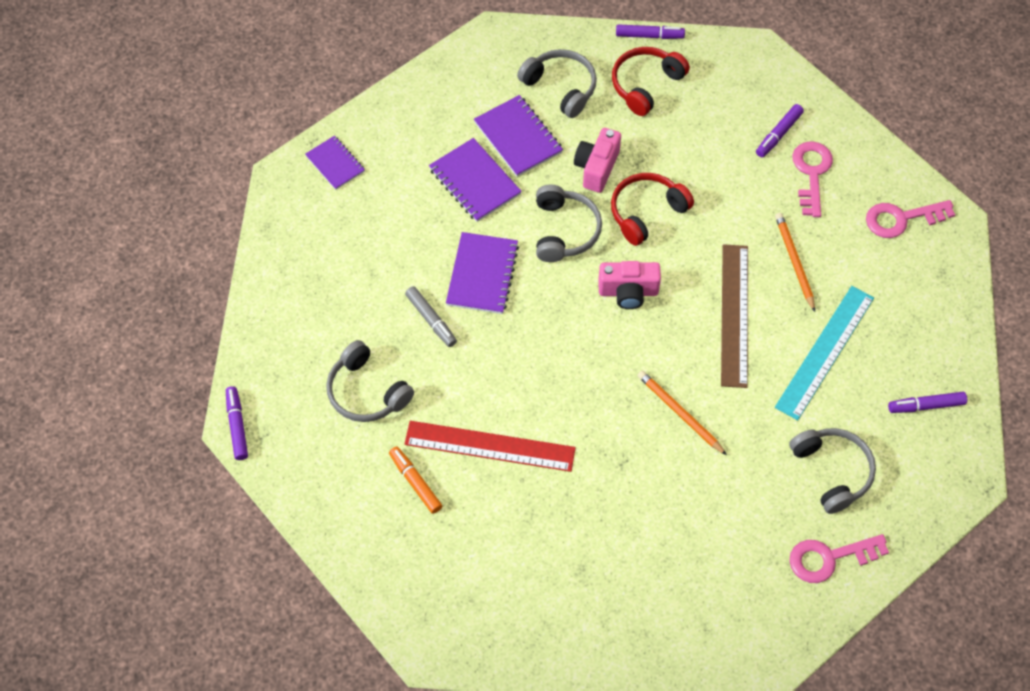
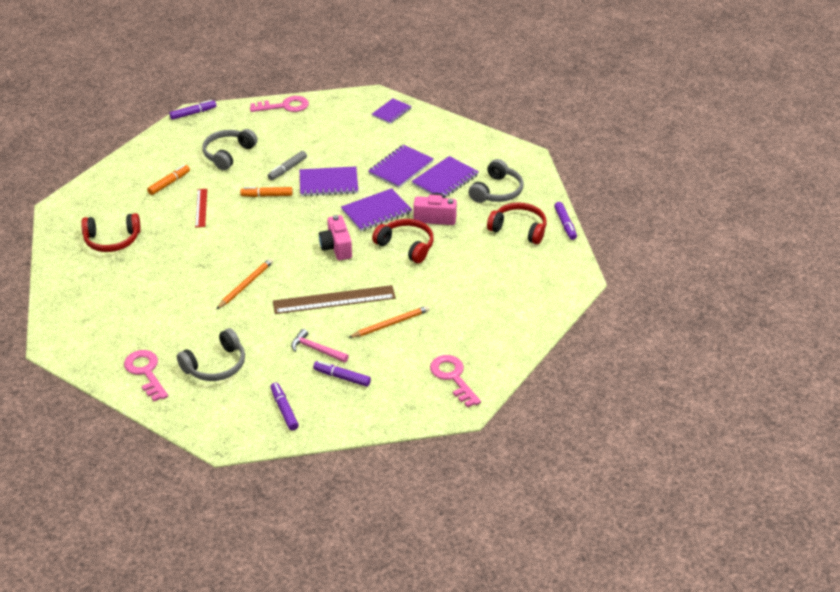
camera: 75 degrees right, 20 degrees down
(486, 356) = (267, 195): none -> orange marker
(490, 446) = (201, 208): red ruler -> red ruler, size x0.55
(533, 576) = (112, 240): none -> red headphones
(564, 231) = (376, 212): grey headphones -> purple notebook
(778, 134) = (505, 301): purple marker -> purple marker (342, 377)
(812, 173) = (476, 323): pink key -> pink key (284, 106)
(825, 352) = (316, 349): turquoise ruler -> pink hammer

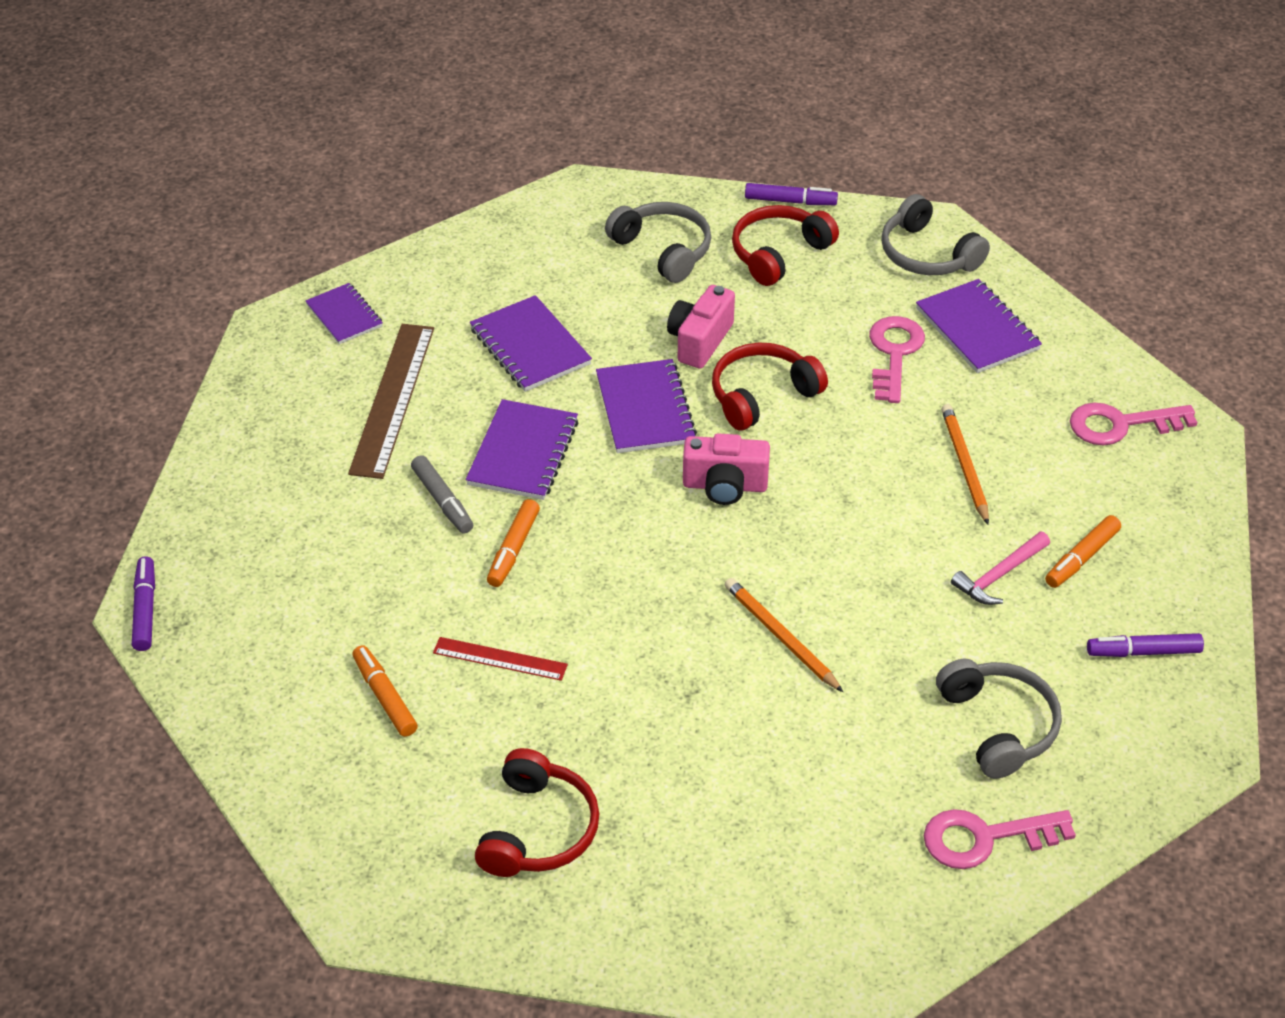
camera: 70 degrees left, 5 degrees up
(228, 154) = (336, 581): grey headphones -> grey headphones (927, 254)
(284, 106) = (219, 459): pink key -> pink key (894, 354)
(334, 300) = (872, 522): brown ruler -> brown ruler (392, 399)
(342, 377) = (1081, 558): purple marker -> orange marker
(445, 180) = (597, 301): purple notebook -> purple notebook (977, 329)

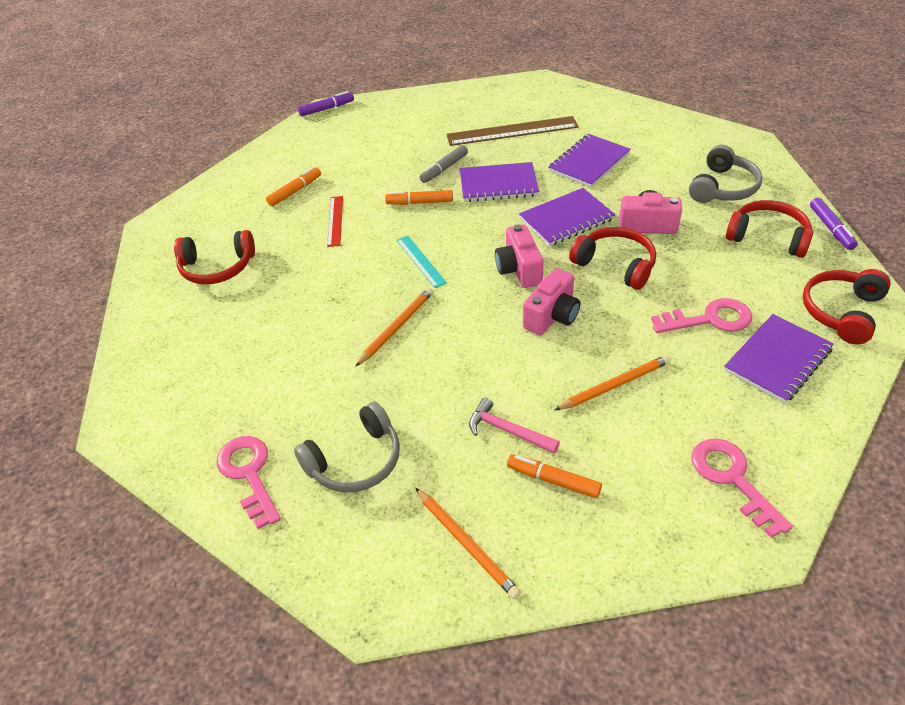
camera: 75 degrees right, 0 degrees up
(344, 315) = (566, 98): purple notebook -> none
(654, 580) = (421, 261): none -> turquoise ruler
(828, 481) = (552, 316): none -> pink camera
(927, 254) = (841, 312): grey headphones -> red headphones
(1143, 652) = (466, 543): purple marker -> orange pencil

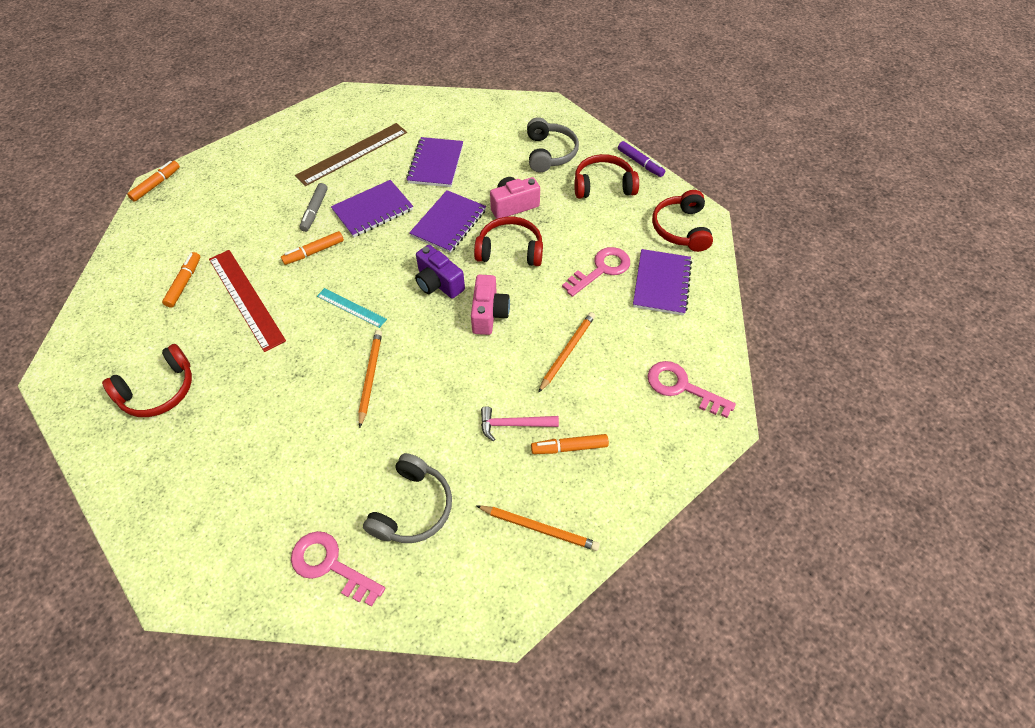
camera: 35 degrees left, 10 degrees up
(327, 109) = (156, 184): purple marker -> orange marker
(335, 221) = (246, 298): red ruler -> red ruler, size x1.82
(519, 269) = (438, 283): pink camera -> purple camera

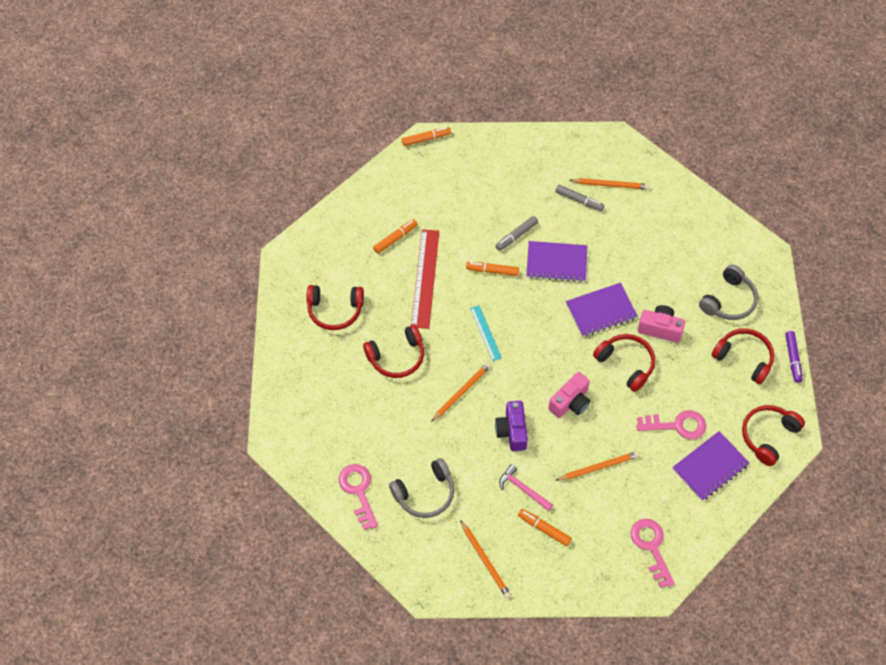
camera: 40 degrees right, 5 degrees up
(270, 390) = (397, 357): none -> red headphones
(352, 154) = (579, 200): brown ruler -> grey marker
(371, 128) = (610, 185): none -> orange pencil
(435, 164) = (633, 251): purple notebook -> none
(438, 283) = (555, 355): purple camera -> purple camera (512, 431)

